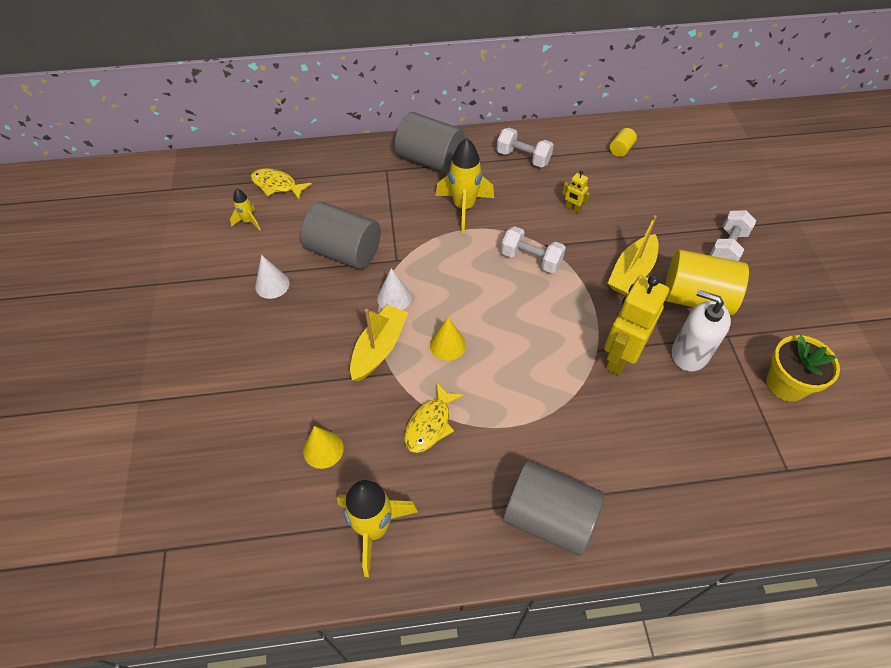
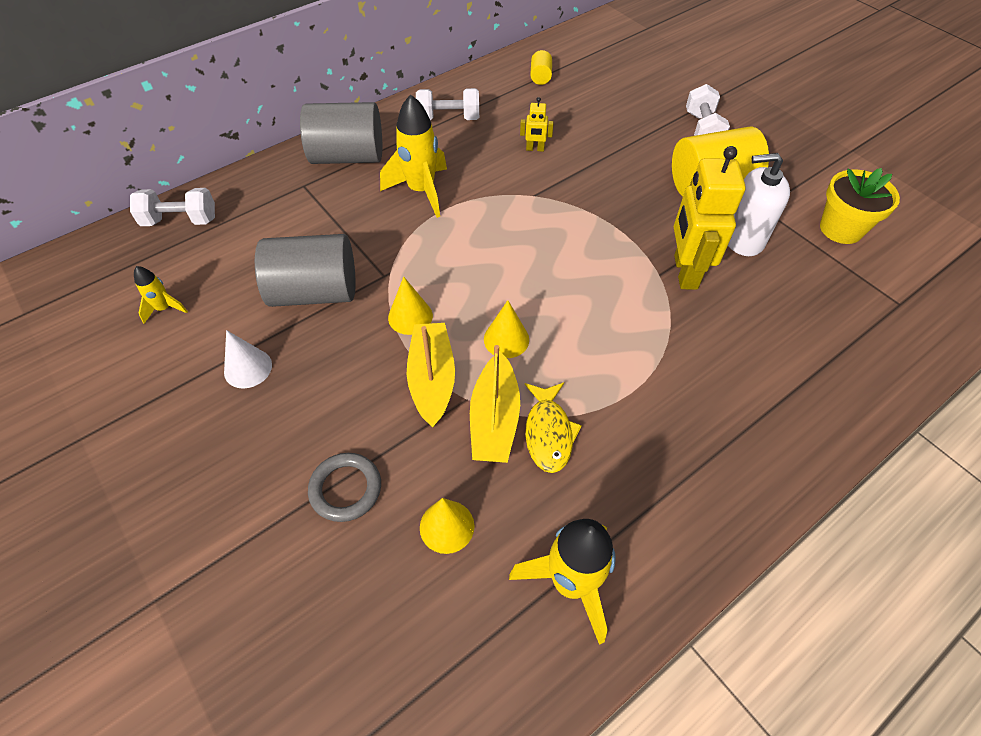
camera: 30 degrees left, 0 degrees up
(277, 185) = (175, 253): yellow fish -> none
(279, 392) = (346, 489): none -> grey ring
(394, 297) = (410, 316): white cone -> yellow cone
(531, 259) = (529, 214): white dumbbell -> white dumbbell (180, 220)
(548, 517) = (737, 464): grey cylinder -> none
(631, 272) = (636, 187): yellow boat -> yellow boat (494, 419)

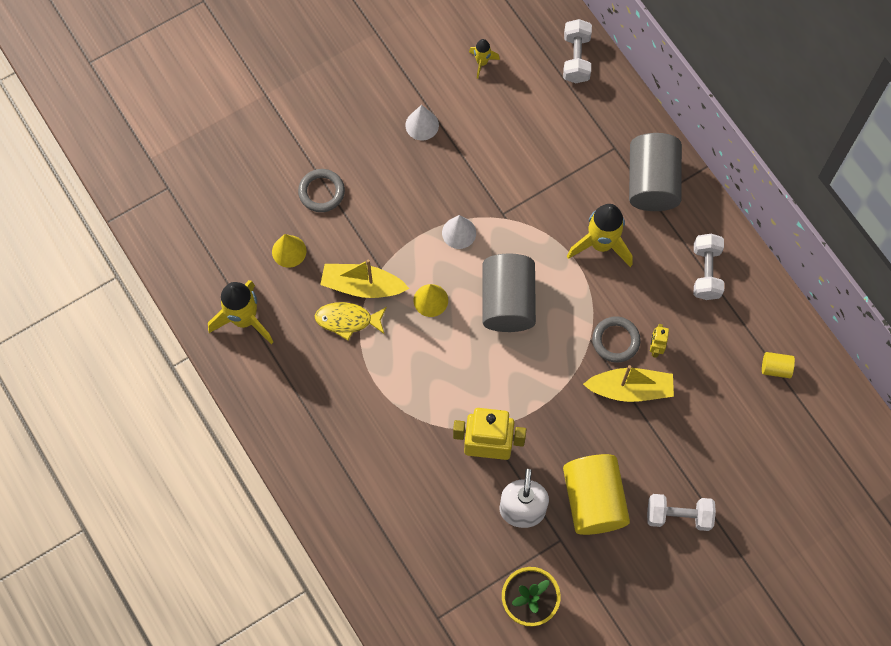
camera: 95 degrees right, 15 degrees up
(315, 292) = (489, 164): grey cylinder -> grey cylinder (507, 301)
(410, 316) = (459, 232): yellow cone -> white cone
(432, 379) = (400, 246): yellow boat -> yellow boat (630, 389)
(532, 176) = (615, 340): none -> grey ring

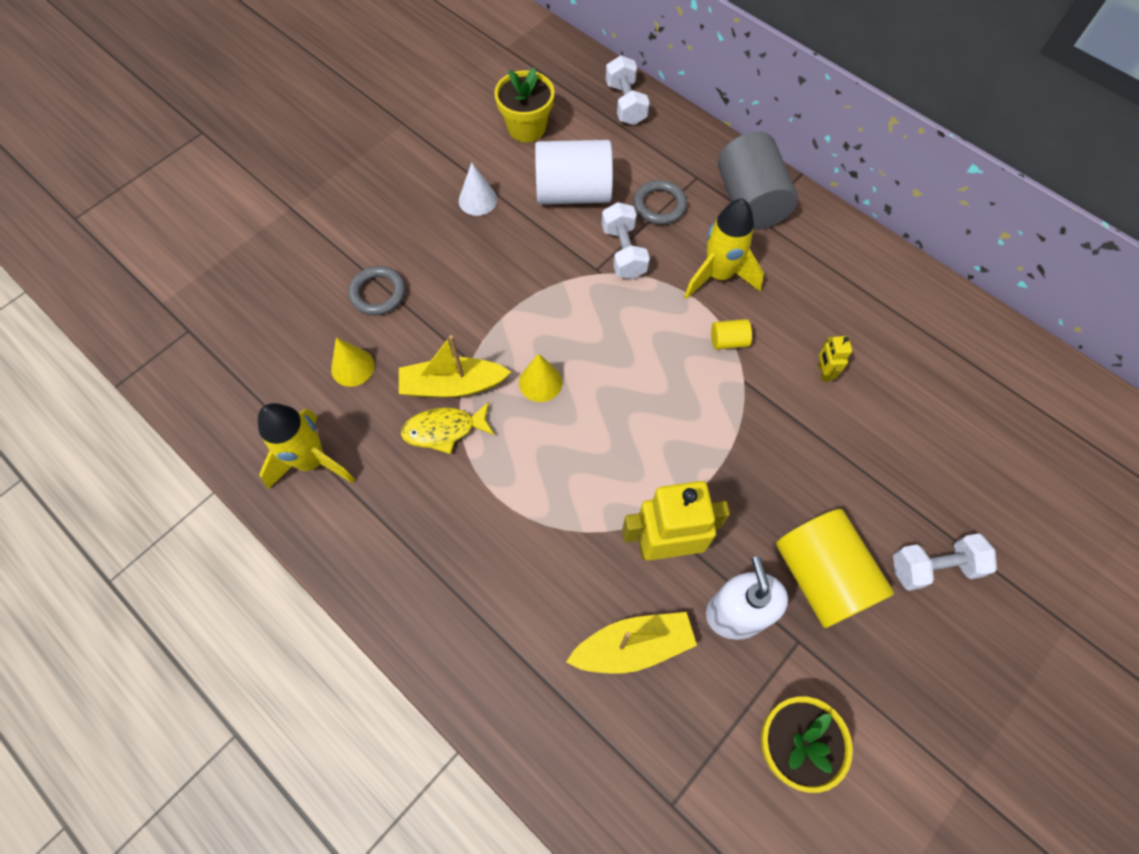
camera: 15 degrees left, 5 degrees down
(459, 232) = (552, 300): white cone -> none
(482, 63) = (526, 128): yellow rocket -> yellow flower pot
(504, 137) = (573, 193): none -> white cylinder
(507, 301) = (632, 362): grey cylinder -> none
(615, 340) = (774, 375): grey ring -> grey ring (659, 205)
(630, 389) = (813, 426): yellow boat -> yellow boat (633, 646)
(706, 272) = (845, 277): white dumbbell -> white dumbbell (623, 252)
(775, 368) = (968, 361): yellow cylinder -> yellow cylinder (728, 341)

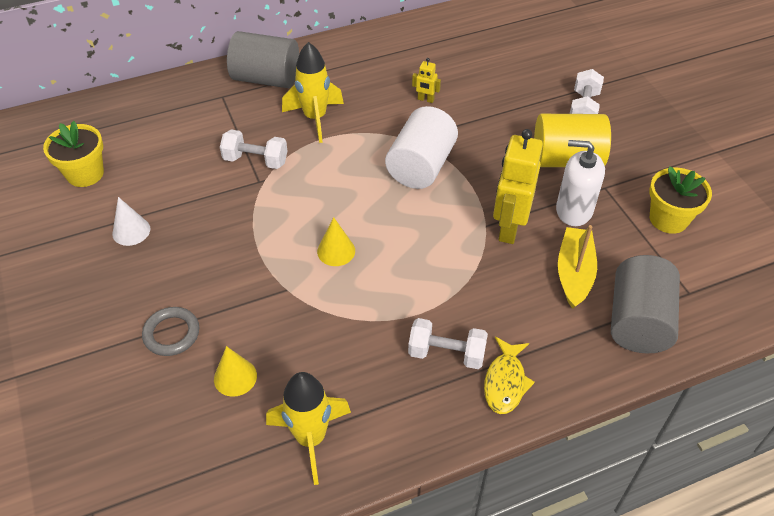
camera: 65 degrees left, 15 degrees down
(444, 430) = (339, 329): yellow fish -> yellow fish (505, 382)
(452, 385) = (302, 309): yellow boat -> none
(573, 193) = (176, 169): white cylinder -> white cylinder (421, 166)
(595, 748) = (638, 321): none -> grey cylinder
(625, 103) = (118, 107): white dumbbell -> white dumbbell (446, 353)
(659, 205) = (230, 125): grey ring -> none
(728, 341) = (371, 134): yellow cylinder -> none

